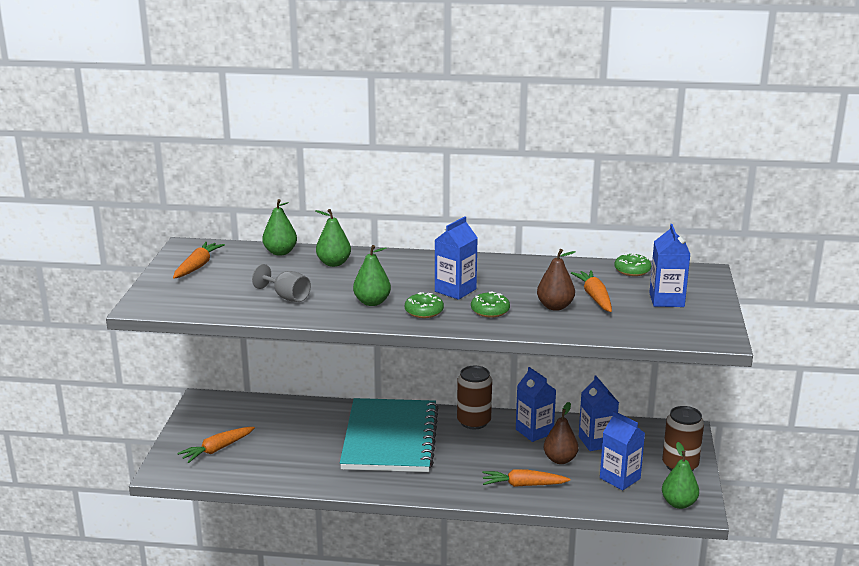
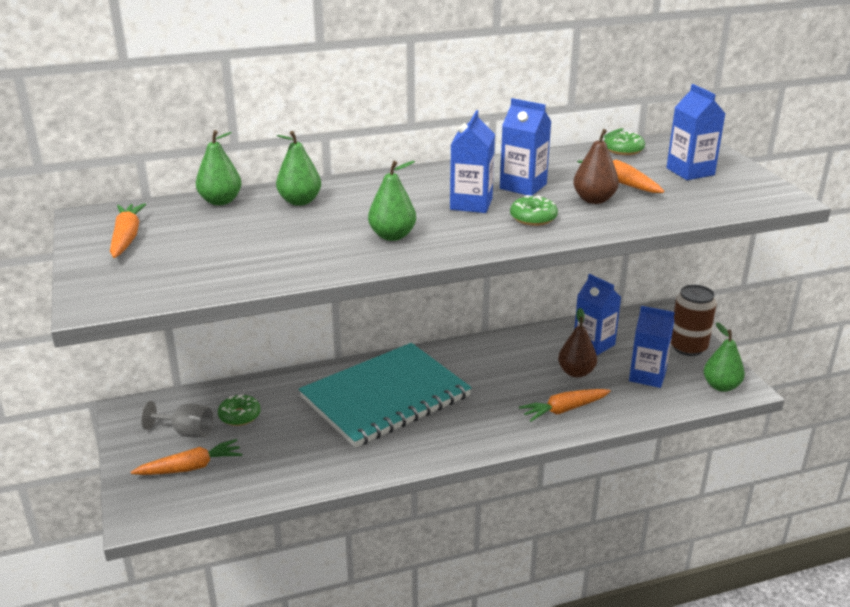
camera: 25 degrees left, 5 degrees up
(217, 449) = (191, 467): orange carrot -> orange carrot turned 135 degrees counterclockwise
(287, 297) = (282, 251): grey goblet -> grey goblet (186, 432)
(390, 438) = (385, 397): turquoise notebook -> turquoise notebook turned 75 degrees clockwise
(424, 311) = (463, 234): green donut -> green donut (239, 416)
(474, 422) = (459, 355): brown can -> none
(534, 431) = (527, 349): blue carton -> blue carton (523, 186)

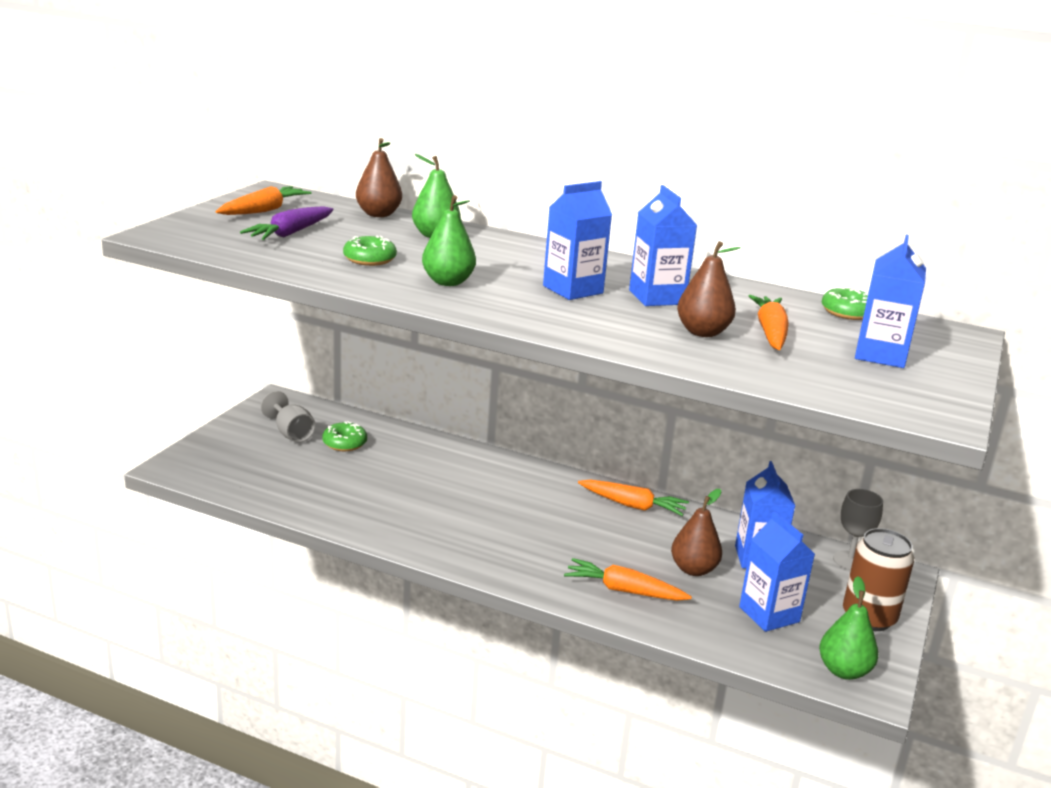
camera: 40 degrees right, 5 degrees down
(191, 467) = (255, 457): orange carrot -> orange carrot (633, 505)
(196, 249) = (290, 233): none -> purple carrot
(220, 201) = (378, 214): green pear -> brown pear
(385, 397) = (477, 491): turquoise notebook -> none
(533, 218) = (603, 320): green donut -> green donut (369, 259)
(634, 318) = (850, 561): none -> grey goblet

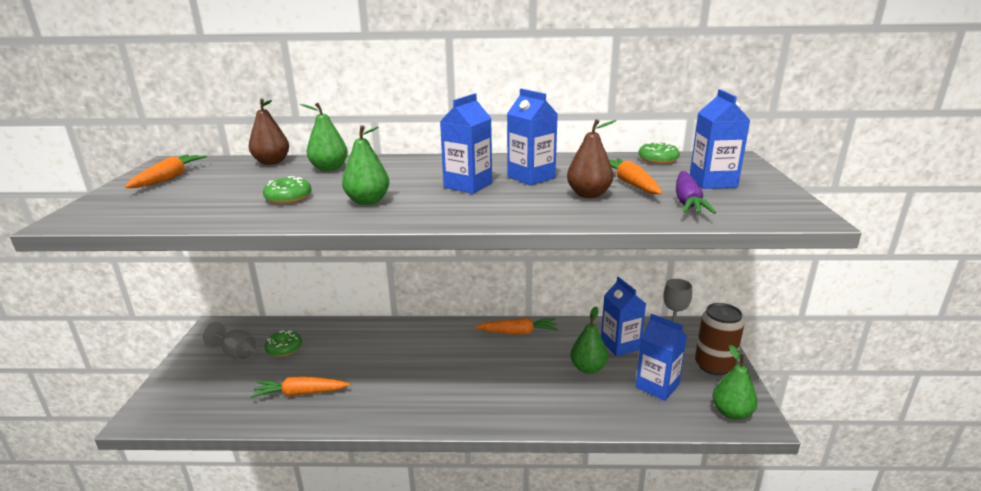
camera: 20 degrees left, 0 degrees up
(290, 233) = (204, 191): purple carrot -> purple carrot (687, 202)
(623, 590) = (555, 402): orange carrot -> orange carrot (300, 393)
(693, 569) = (588, 368): brown pear -> green pear

